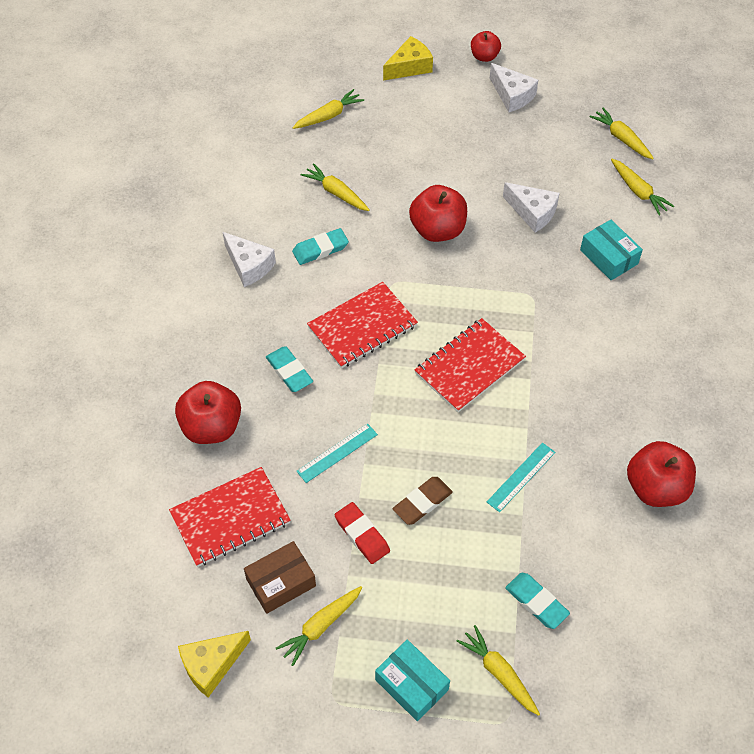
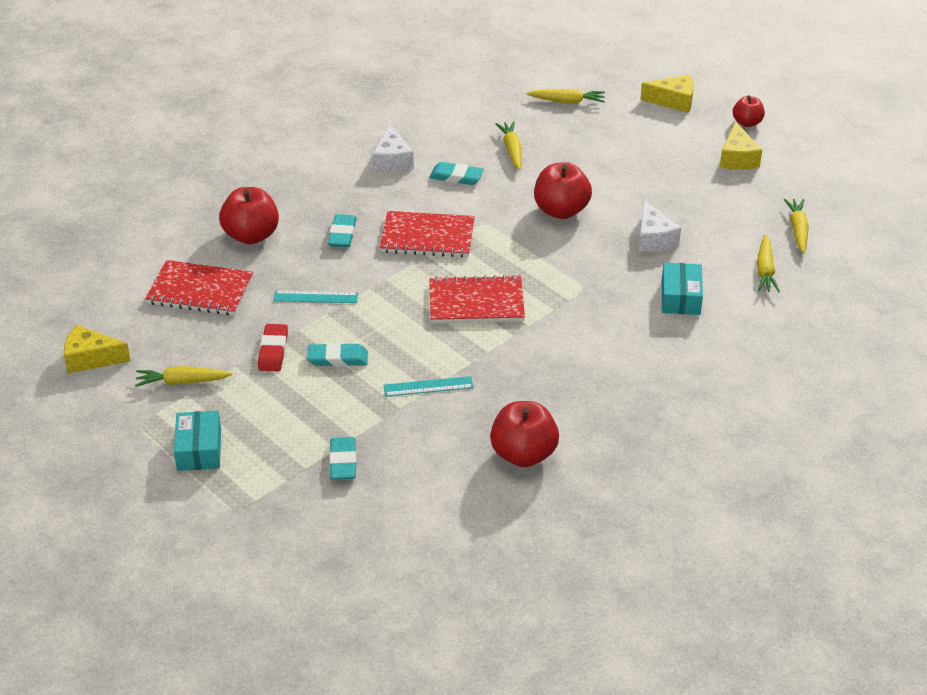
camera: 40 degrees right, 15 degrees down
(281, 582) = (187, 343): brown box -> none
(422, 502) = (338, 358): brown eraser -> turquoise eraser
(499, 673) = (264, 482): yellow carrot -> none
(512, 95) = (737, 158): white cheese -> yellow cheese

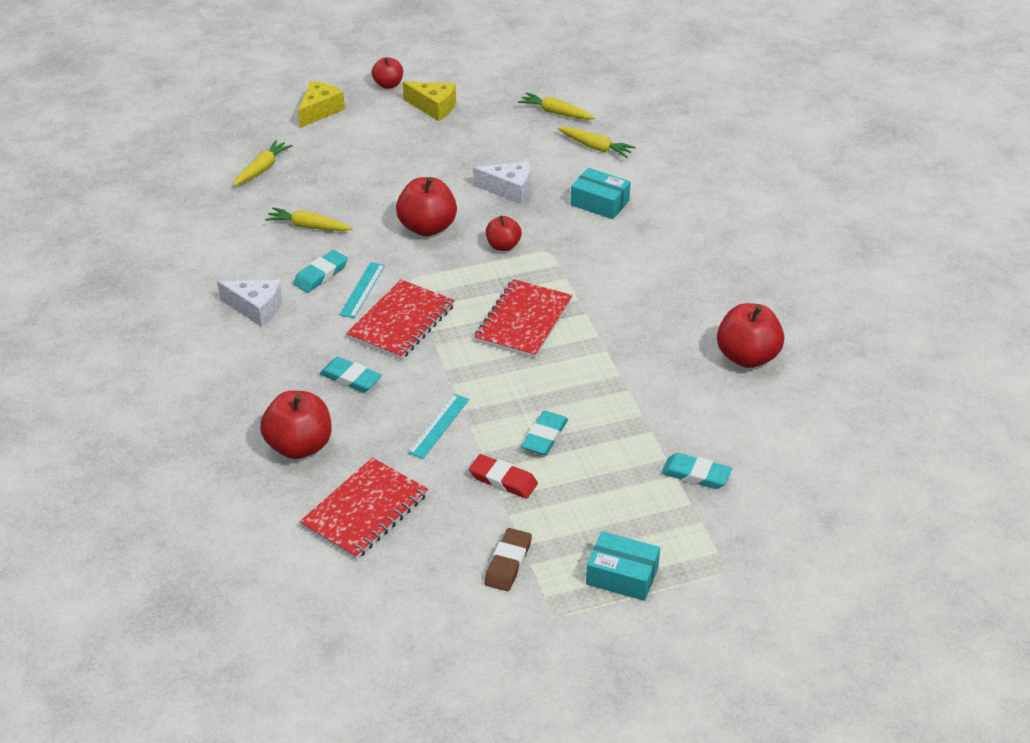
camera: 65 degrees left, 0 degrees up
(91, 358) = (420, 631): yellow cheese -> none
(182, 382) = (508, 563): yellow carrot -> brown eraser
(428, 386) = (623, 388): turquoise ruler -> turquoise ruler (362, 290)
(569, 260) = (503, 246): none -> red apple

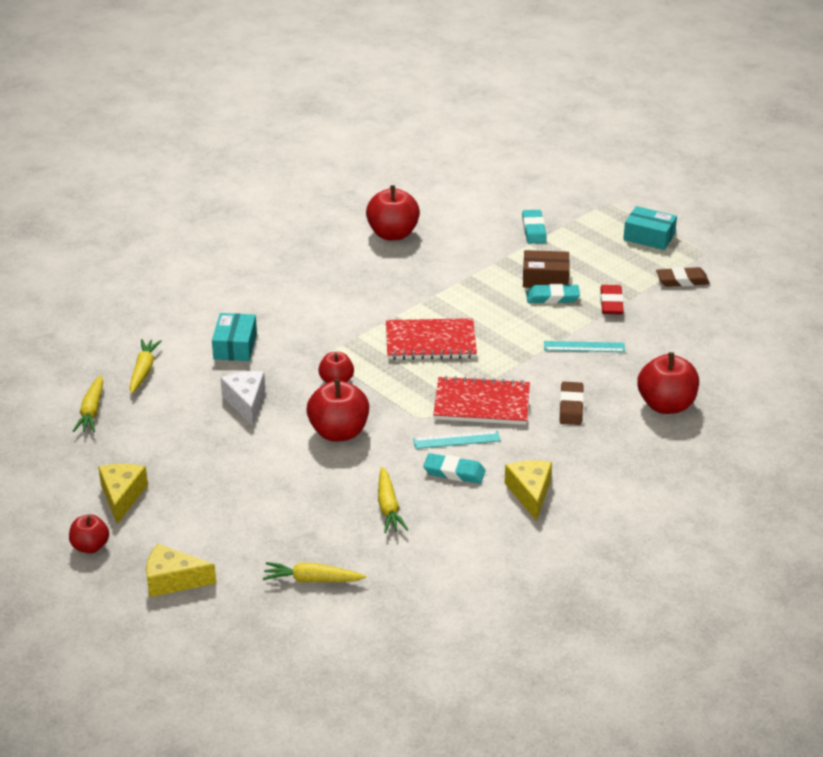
camera: 115 degrees left, 5 degrees down
(256, 308) = (530, 493): white cheese -> yellow cheese
(351, 378) = (571, 407): turquoise eraser -> brown eraser
(365, 511) = (697, 352): red notebook -> none
(585, 445) = (545, 278): none -> brown box
(622, 575) = (649, 237): turquoise box -> turquoise box turned 60 degrees counterclockwise

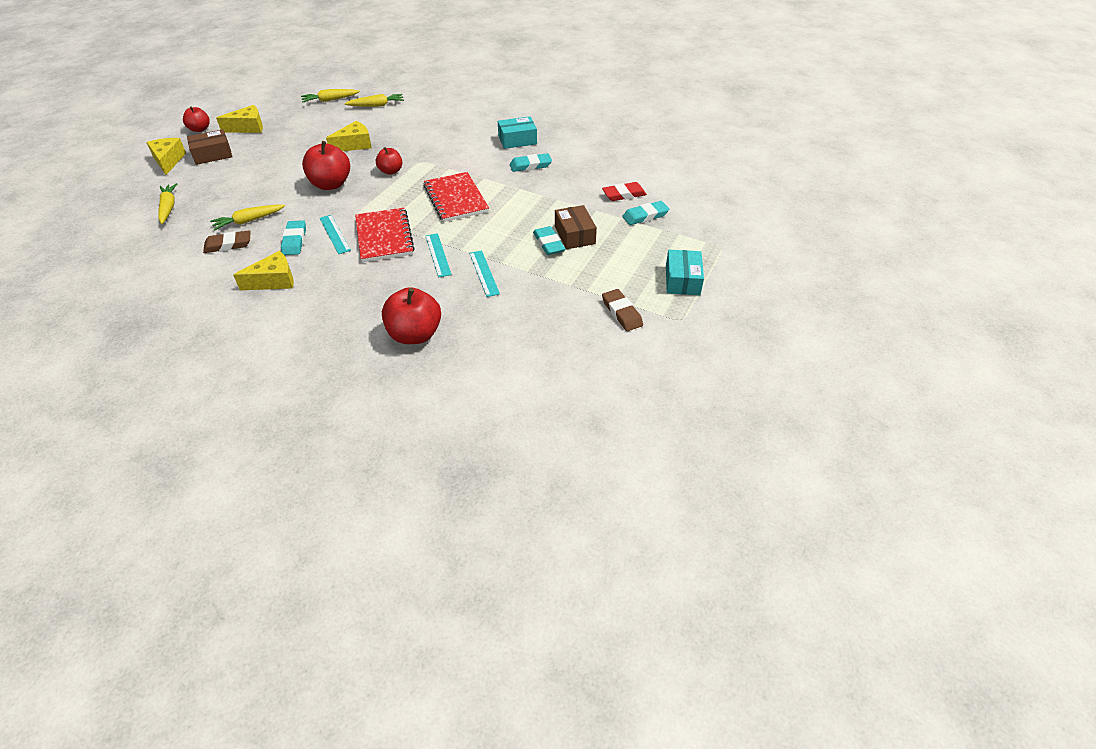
camera: 70 degrees right, 10 degrees up
(184, 535) = (212, 154): none -> brown box
(235, 346) = (416, 127): turquoise box -> turquoise box (517, 140)
(246, 402) = (354, 145): white cheese -> yellow cheese
(389, 278) = (530, 165): none -> turquoise eraser
(393, 234) = (590, 155): red apple -> none
(536, 371) = (438, 255): none -> turquoise ruler
(571, 407) = (395, 281): brown eraser -> brown eraser (228, 245)
(611, 303) = (558, 276): red eraser -> red eraser (624, 194)

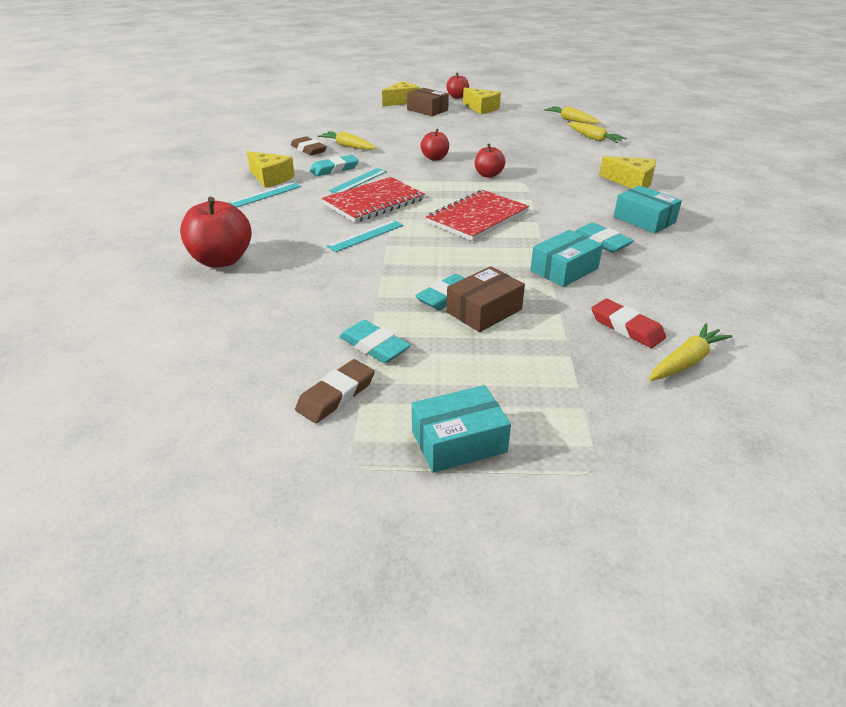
camera: 65 degrees right, 10 degrees down
(168, 207) = (341, 119): yellow carrot -> yellow carrot (686, 361)
(331, 184) = (435, 158): red apple -> red apple, size x0.59
(354, 145) = (512, 149): yellow cheese -> yellow cheese (631, 182)
(484, 273) = (352, 270): turquoise ruler -> turquoise ruler (265, 195)
(551, 191) = (564, 269): none -> turquoise box
(645, 216) = (594, 360): turquoise eraser -> turquoise eraser (374, 346)

